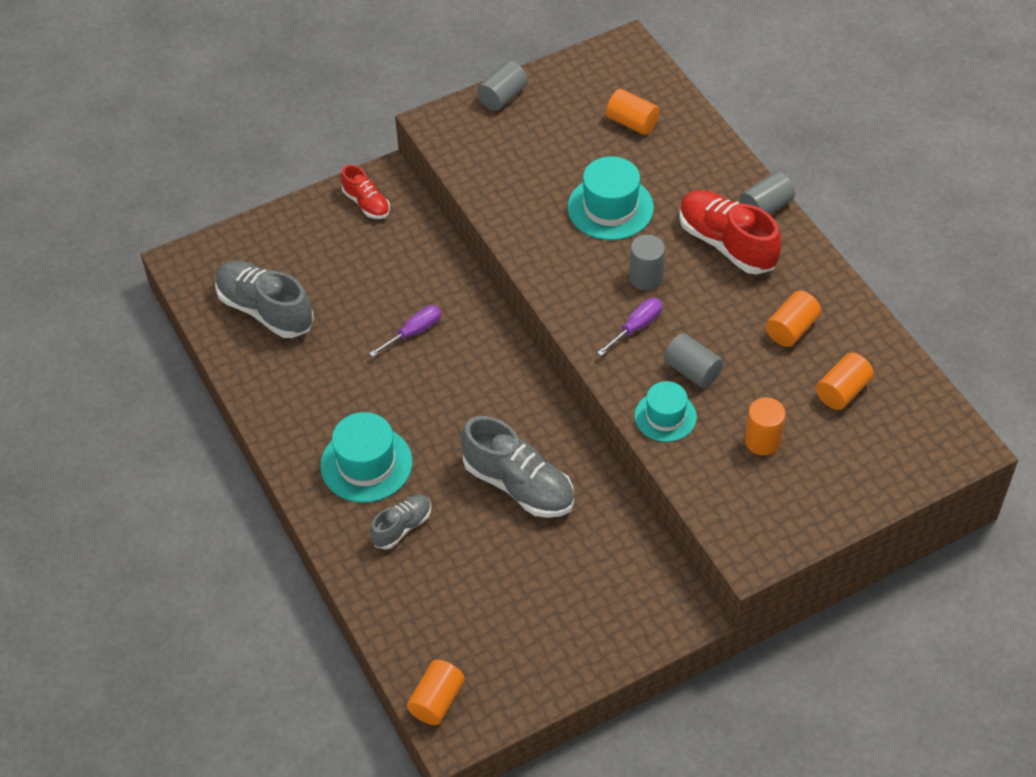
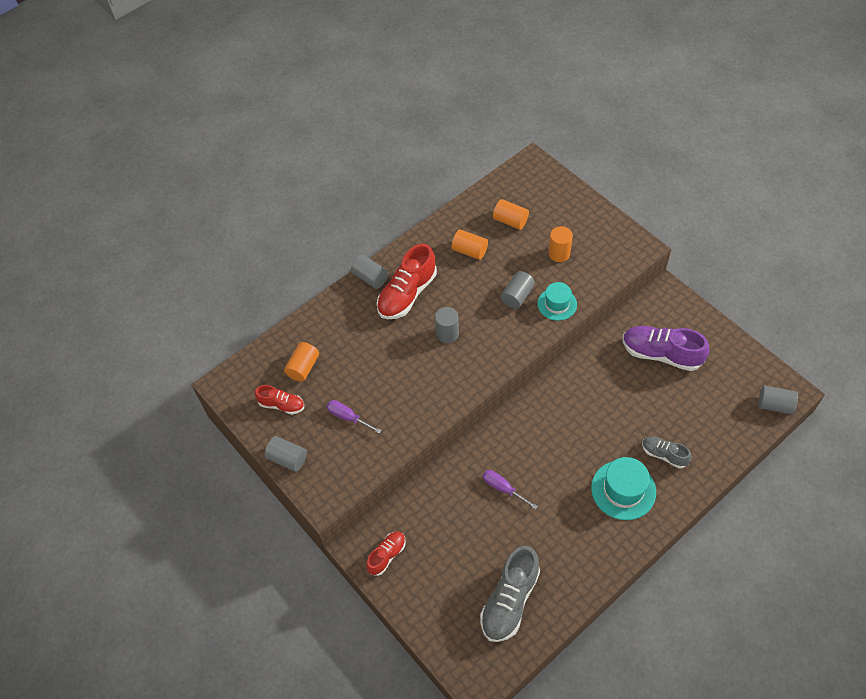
camera: 100 degrees left, 5 degrees up
(436, 700) = (774, 405): orange cylinder -> grey cylinder
(519, 485) = (608, 395): grey shoe -> none
(570, 572) = (661, 354): none -> purple shoe
(581, 97) = (282, 405): none -> red shoe
(610, 208) = (389, 365): turquoise hat -> none
(636, 327) = (490, 331): purple screwdriver -> purple screwdriver (348, 417)

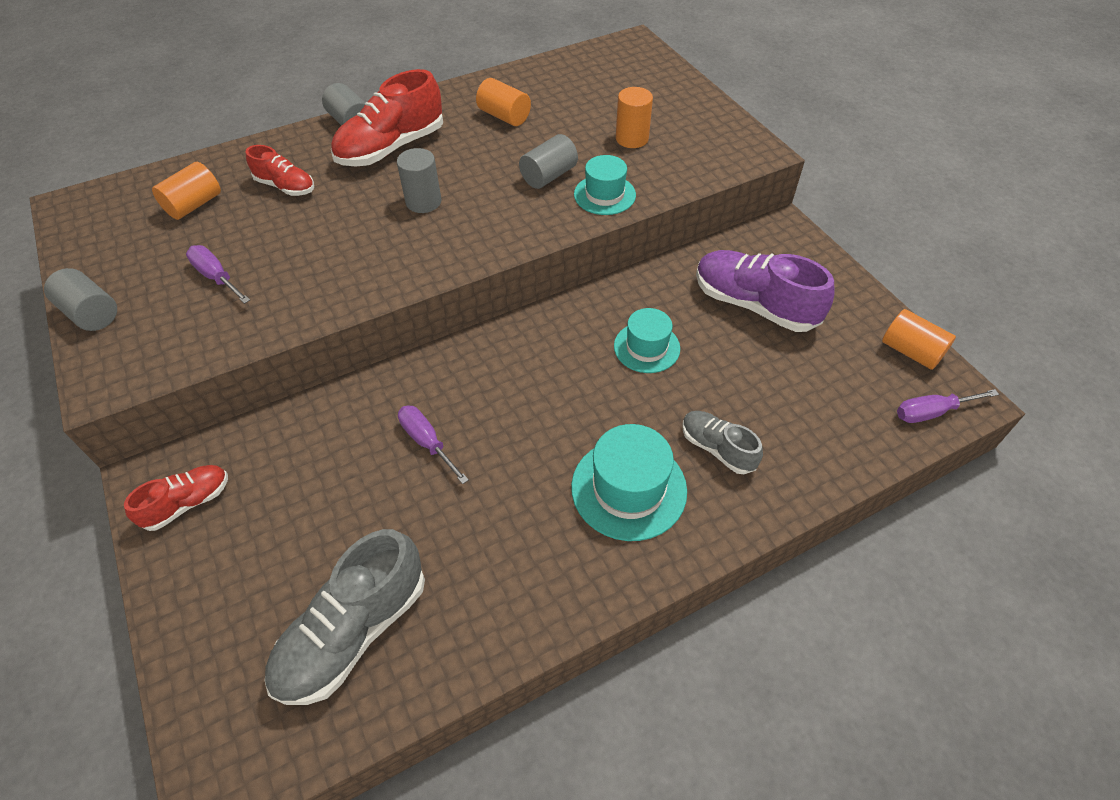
camera: 10 degrees right, 5 degrees down
(282, 405) = (132, 243): red shoe -> red shoe (285, 186)
(510, 221) = (577, 94): orange cylinder -> orange cylinder (910, 351)
(606, 398) = (646, 347): none -> turquoise hat
(774, 405) = (931, 412): grey cylinder -> purple screwdriver

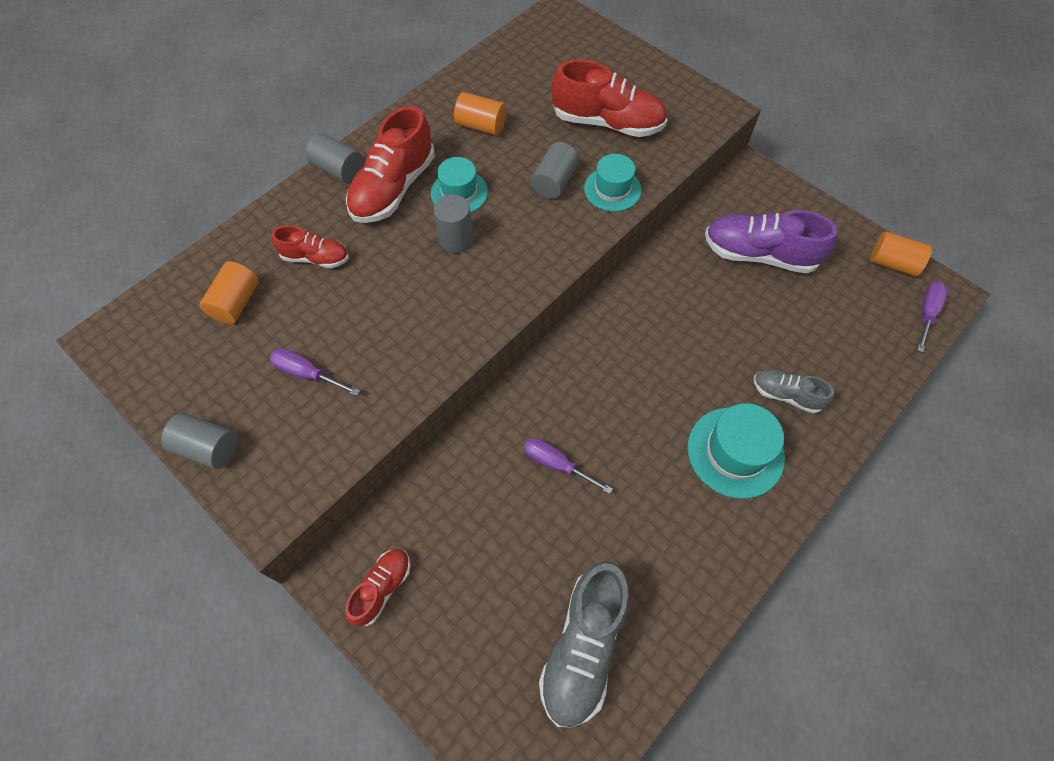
camera: 20 degrees left, 10 degrees up
(632, 139) = (607, 123): orange cylinder -> red shoe
(646, 347) = (692, 320): turquoise hat -> turquoise hat (459, 192)
(931, 412) = (927, 313): purple screwdriver -> purple screwdriver turned 150 degrees clockwise

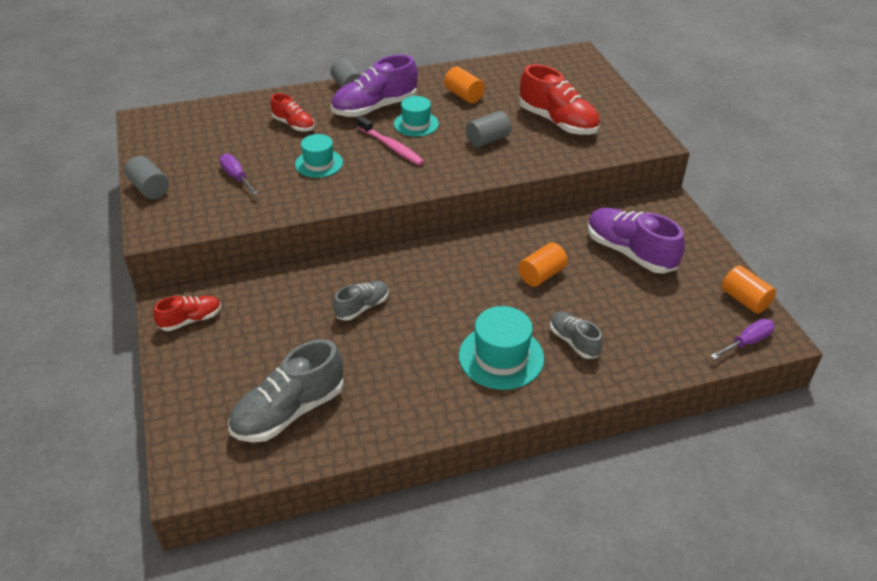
camera: 30 degrees right, 20 degrees down
(236, 302) = (228, 129): orange cylinder -> orange cylinder (541, 275)
(393, 188) = (375, 108): red shoe -> purple shoe
(456, 239) = (391, 146): grey cylinder -> pink toothbrush
(556, 464) = (362, 307): purple screwdriver -> grey shoe
(612, 189) = (526, 158): turquoise hat -> turquoise hat (319, 163)

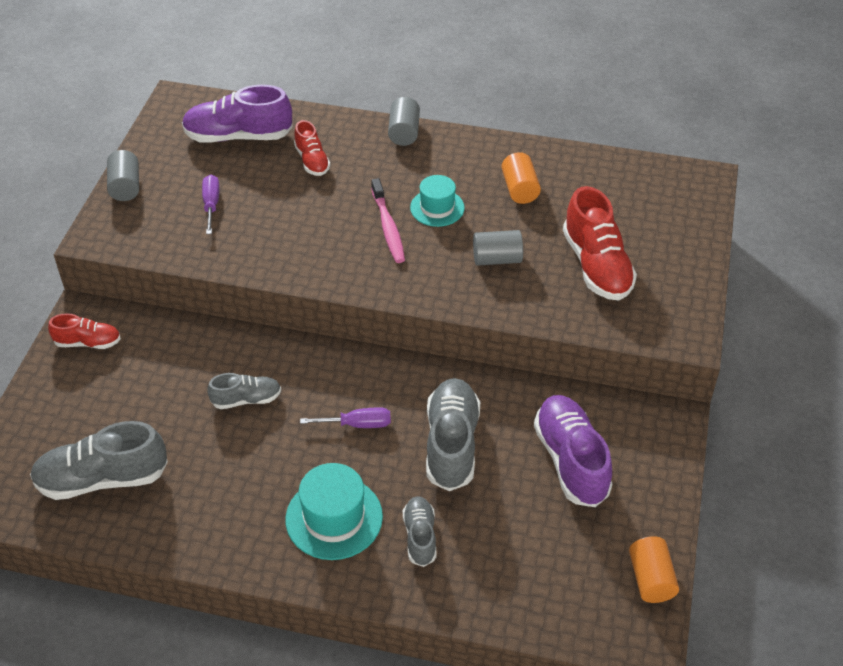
camera: 30 degrees right, 5 degrees up
(319, 163) = (300, 219): turquoise hat -> none
(375, 108) = (410, 170): purple shoe -> purple shoe (238, 136)
(541, 275) = (451, 444): orange cylinder -> grey shoe
(747, 342) = (606, 629): purple screwdriver -> purple screwdriver (357, 424)

